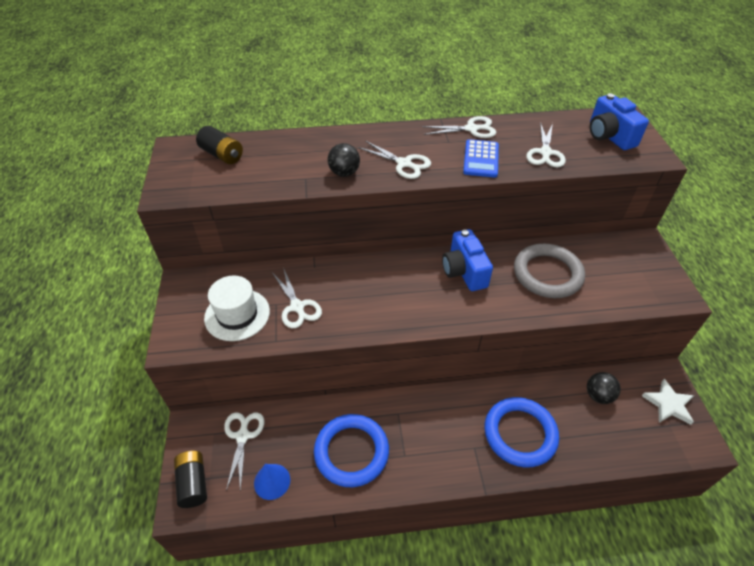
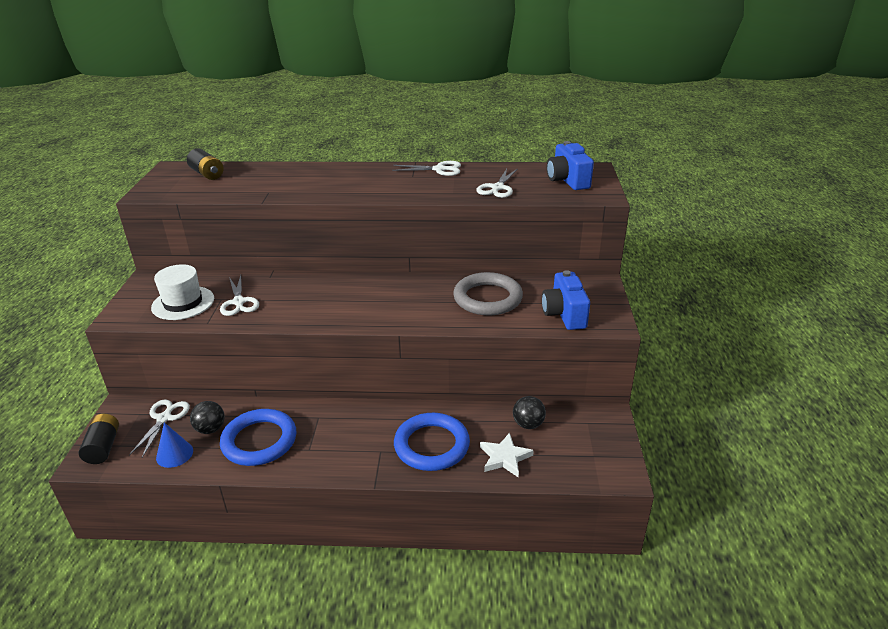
camera: 10 degrees right, 15 degrees down
(344, 173) = (304, 190): black ball -> black ball (210, 429)
(404, 164) = (362, 188): white scissors -> none
(464, 271) = (407, 290): blue camera -> blue camera (564, 314)
(481, 159) = (434, 189): blue calculator -> none
(668, 404) = (600, 439): white star -> white star (505, 457)

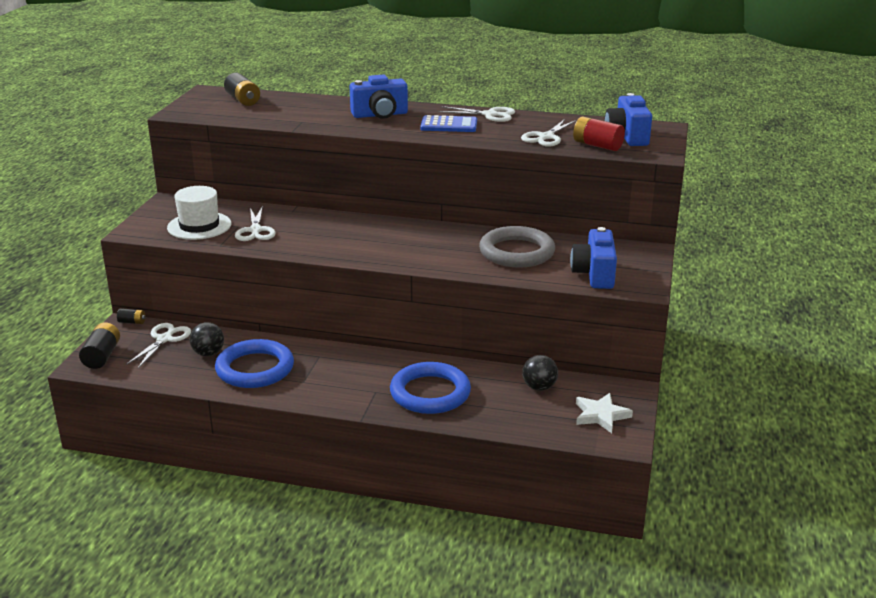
camera: 10 degrees right, 5 degrees down
(129, 402) = (132, 322): none -> black battery
(174, 454) = (169, 369): blue cone -> none
(340, 178) = (380, 115): none -> blue camera
(406, 183) = (449, 125): none -> blue calculator
(505, 457) = (503, 412): white star -> white star (601, 415)
(546, 192) = (597, 145): none -> red battery

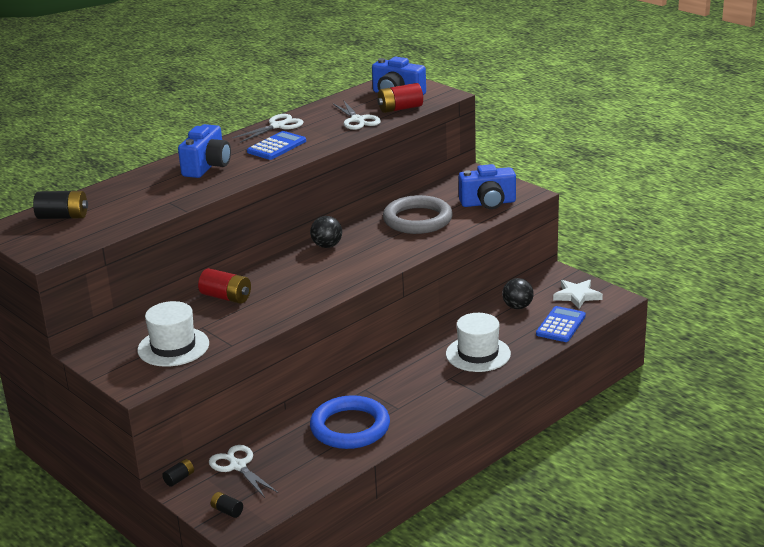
camera: 55 degrees left, 0 degrees up
(102, 356) = (227, 511): black battery -> black battery, size x0.56
(208, 353) = (294, 446): black ball -> black ball (327, 246)
(255, 231) = (224, 320): white scissors -> none
(292, 220) = (226, 297): none -> red battery
(430, 393) = (478, 354): blue ring -> white hat
(532, 423) = (561, 325): none -> blue calculator
(594, 274) = (488, 203): blue camera -> blue camera turned 45 degrees counterclockwise

